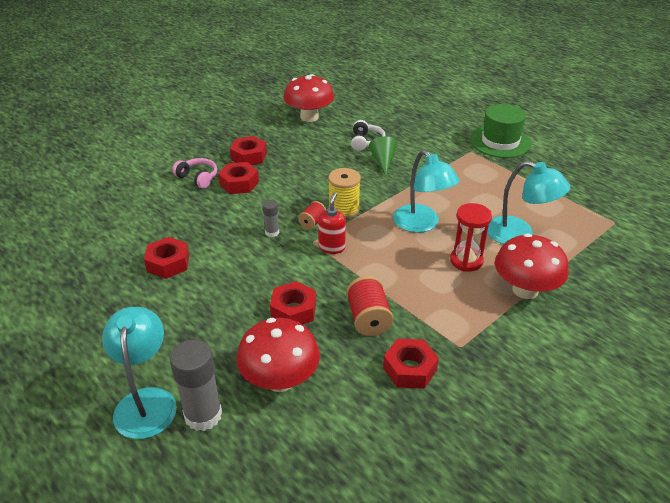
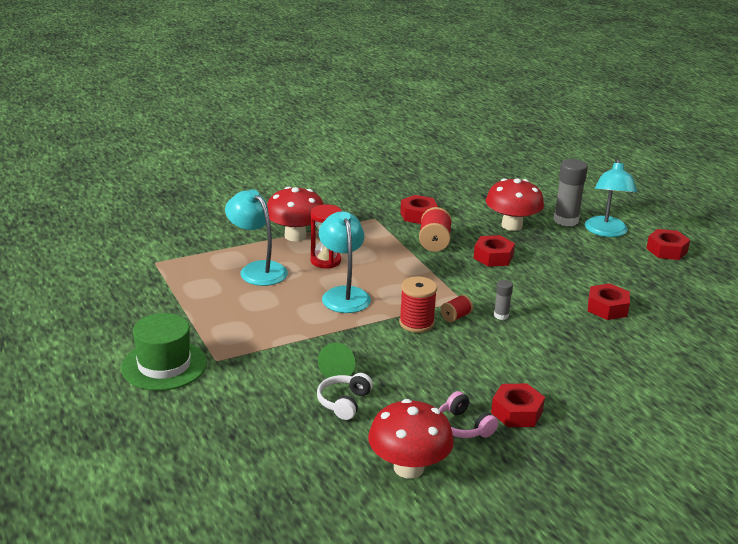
camera: 165 degrees left, 10 degrees down
(198, 178) = (587, 393): pink headphones -> pink headphones (463, 426)
(239, 183) = (533, 375): red nut -> red nut (666, 250)
(332, 247) = (444, 292): red soap dispenser -> none
(344, 209) = (416, 323): yellow spool -> red spool

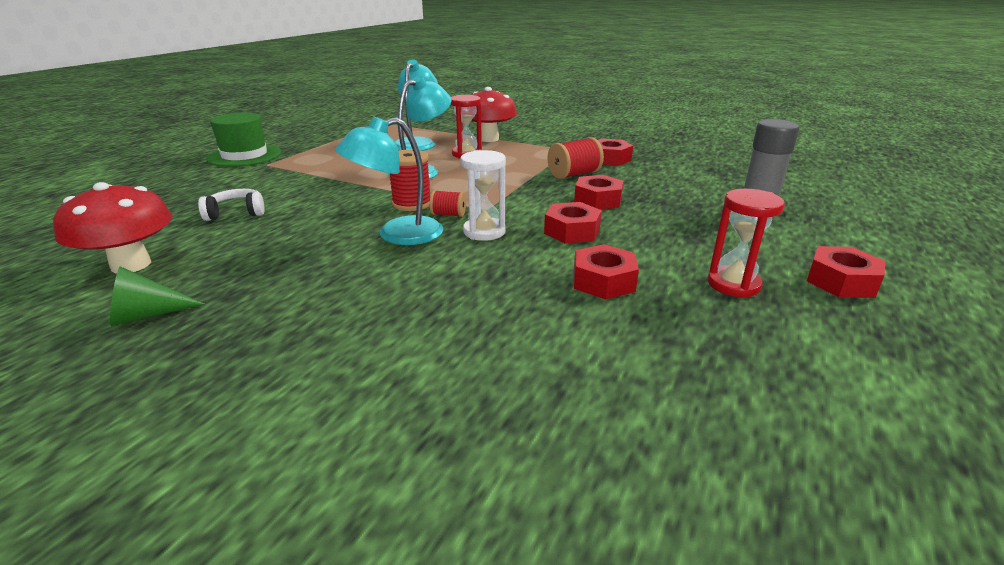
camera: 55 degrees right, 0 degrees up
(339, 369) = (293, 198): green cone -> green cone (147, 315)
(463, 426) = (229, 270): pink headphones -> none
(501, 315) = (484, 232): grey glue stick -> white hourglass
(512, 225) = (680, 192): red mushroom -> none
(516, 412) = (282, 289): red nut -> red nut (572, 231)
(606, 232) = (787, 235): turquoise lamp -> turquoise lamp (397, 234)
(644, 277) = (733, 284): none -> red hourglass

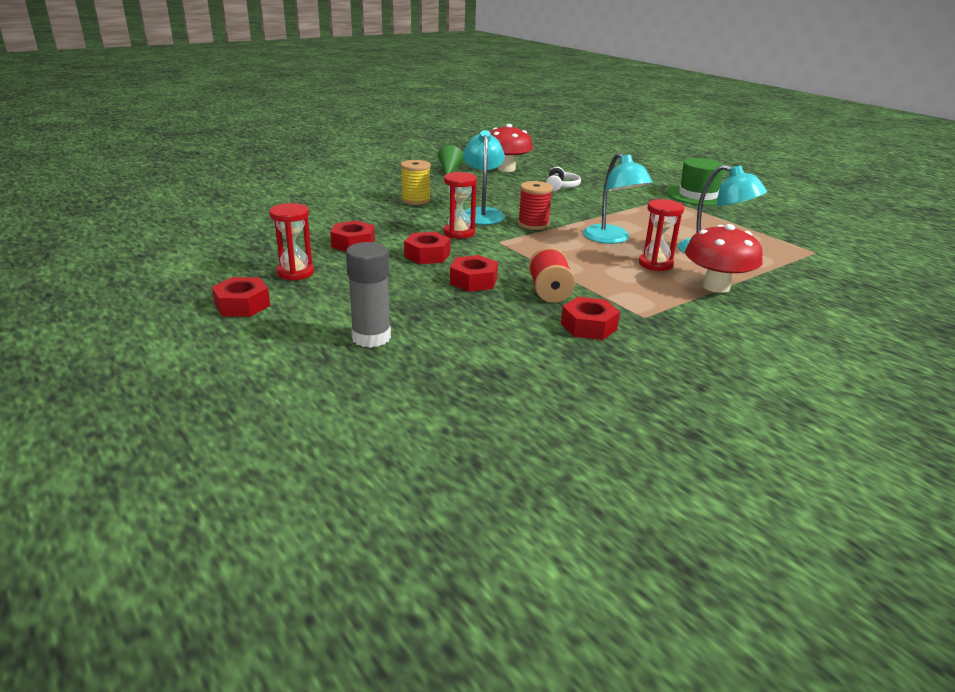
camera: 115 degrees right, 0 degrees up
(375, 293) = (416, 200): none -> yellow spool
(448, 214) = (500, 230): red spool -> none
(484, 232) = (459, 233): white hourglass -> red hourglass

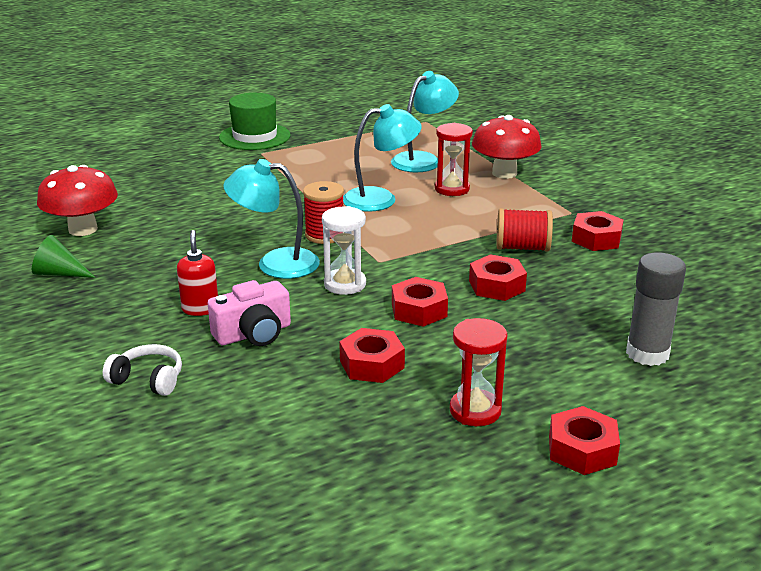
camera: 80 degrees left, 0 degrees up
(388, 214) = (254, 334): none -> pink camera
(416, 200) = (200, 309): yellow spool -> red soap dispenser
(459, 233) = (345, 284): red hourglass -> white hourglass
(561, 187) = (187, 202): white headphones -> white headphones (148, 380)

